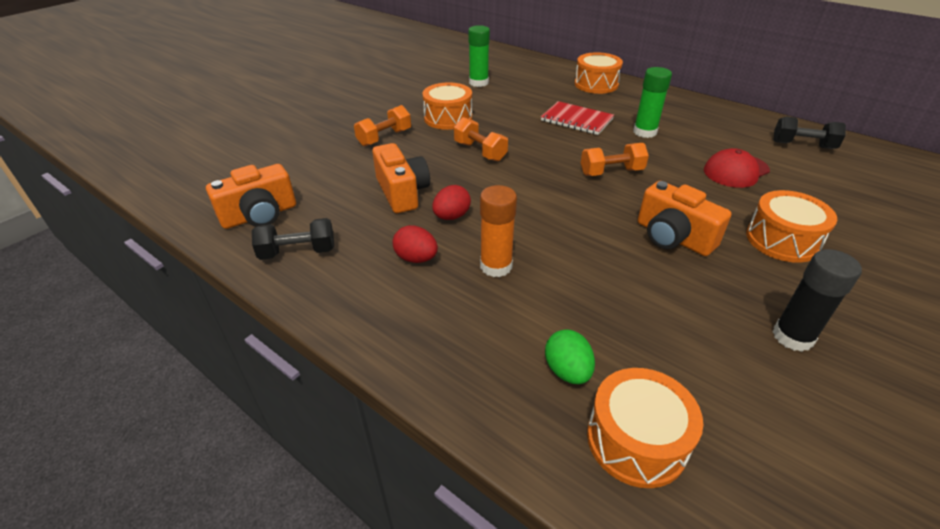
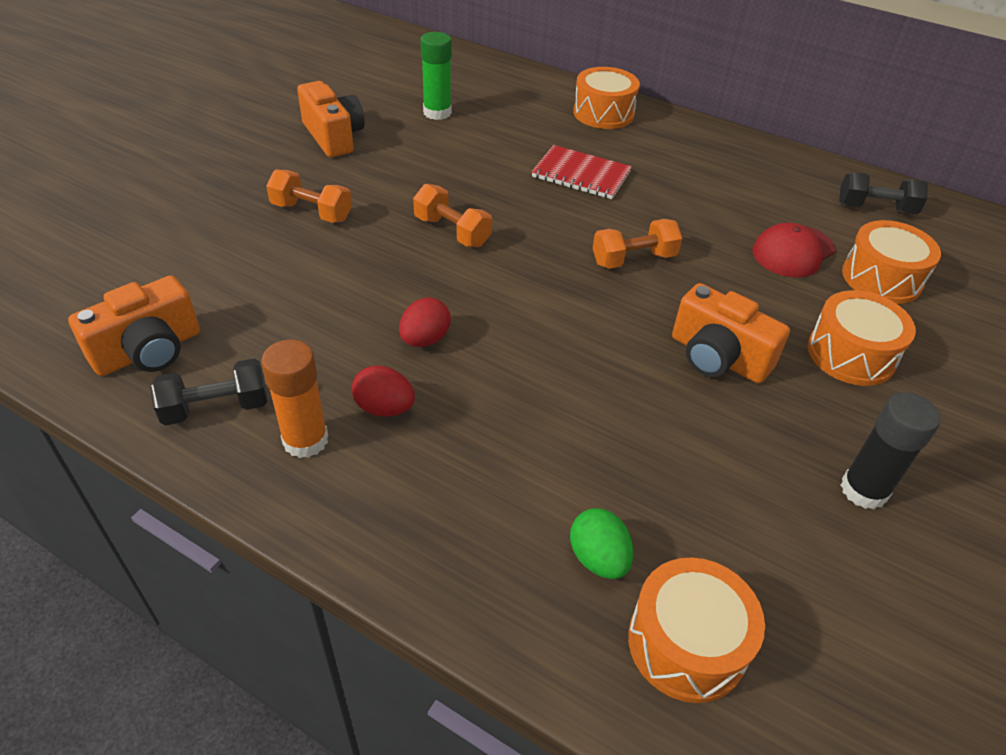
camera: 10 degrees left, 5 degrees up
(384, 138) = (312, 212): orange dumbbell -> orange dumbbell turned 75 degrees clockwise
(402, 192) = (350, 304): orange camera -> orange camera (333, 137)
(448, 118) = (400, 175): orange drum -> orange drum (881, 278)
(496, 266) = (493, 413): orange glue stick -> orange glue stick (305, 440)
(644, 132) = (674, 193): green glue stick -> none

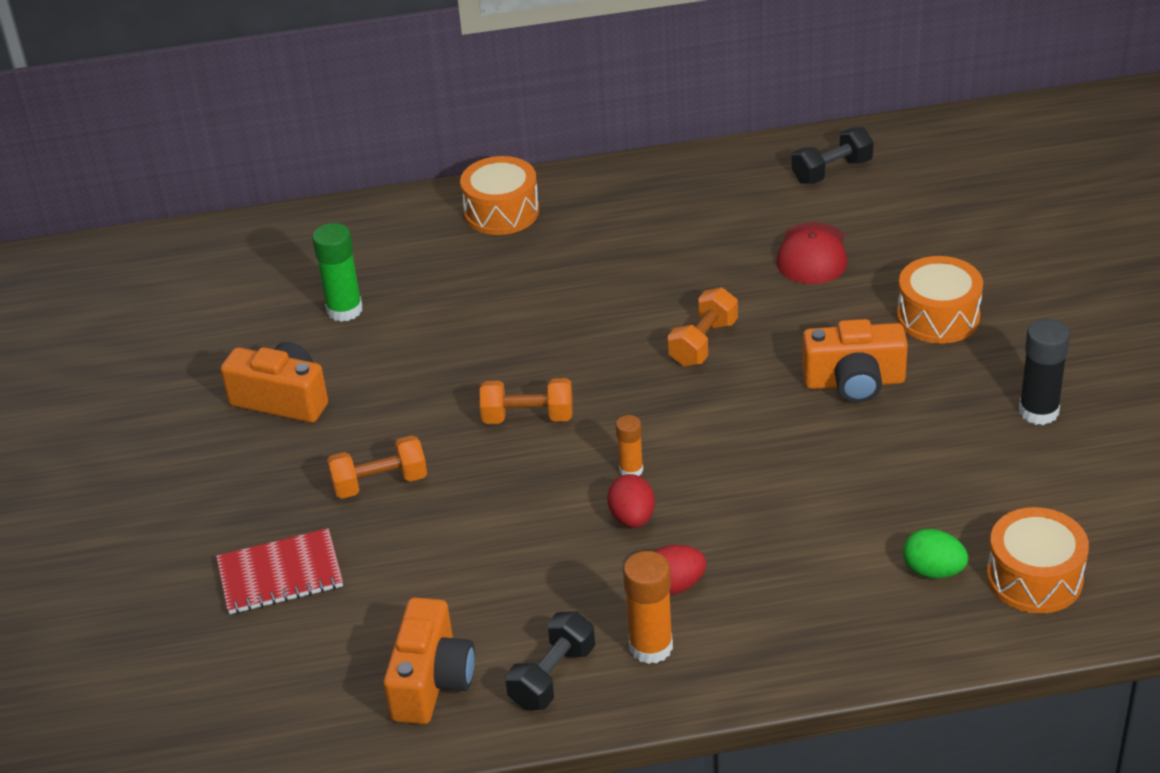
camera: 35 degrees left, 5 degrees down
(469, 307) = (631, 470): none -> orange glue stick
(581, 175) = (564, 291): red notebook -> red notebook (280, 575)
(881, 278) = (898, 236): orange drum -> none

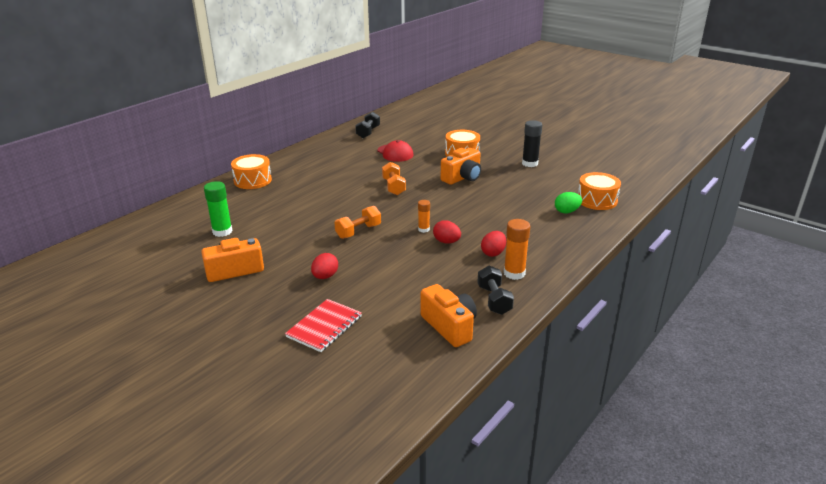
camera: 45 degrees left, 10 degrees down
(380, 483) = (325, 276): orange dumbbell -> red egg

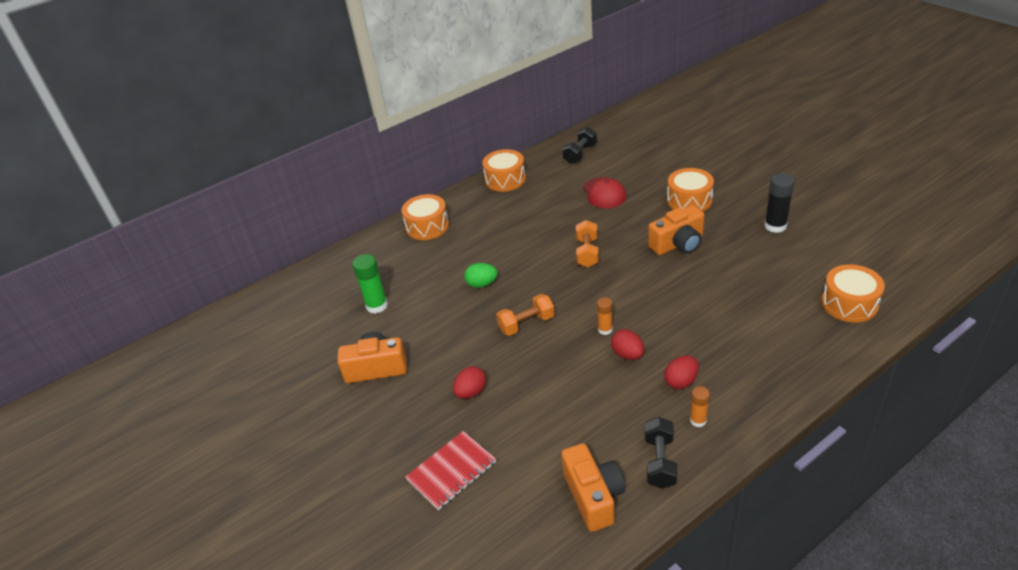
camera: 20 degrees right, 10 degrees up
(311, 149) = (505, 179): none -> orange drum
(514, 273) = (698, 420): orange glue stick -> orange glue stick, size x0.60
(567, 211) = (800, 320): green egg -> green egg (482, 284)

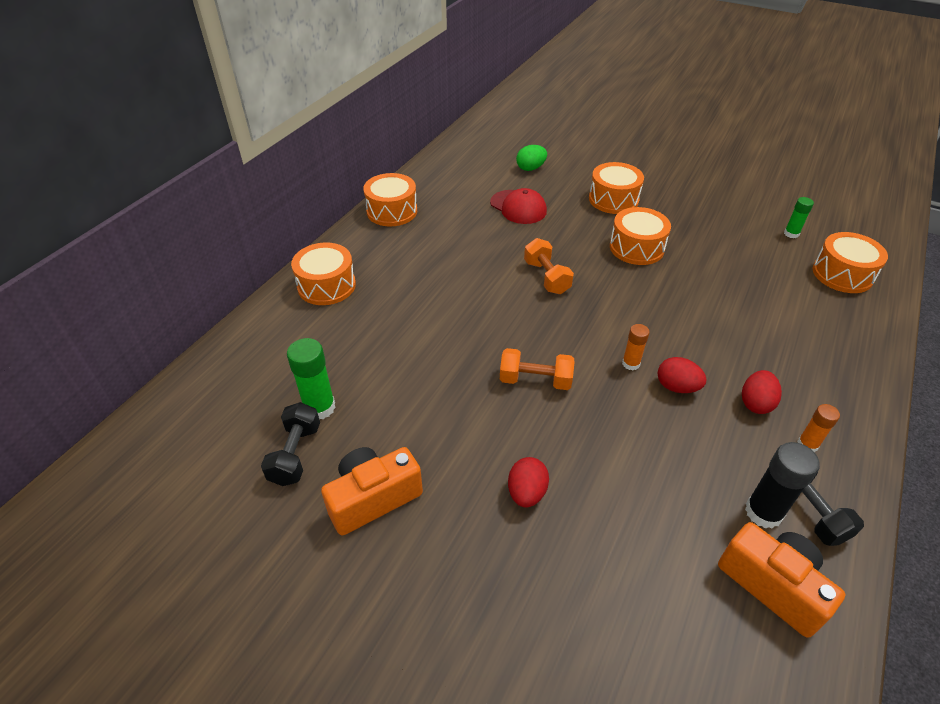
camera: 30 degrees left, 5 degrees up
(451, 471) = (576, 619): red notebook -> none
(482, 284) = (446, 344): green egg -> green egg (530, 168)
(526, 324) = (535, 380): orange dumbbell -> orange dumbbell turned 60 degrees clockwise
(580, 154) = (461, 169): black dumbbell -> black dumbbell (295, 454)
(678, 244) = (636, 248): orange camera -> orange drum
(775, 226) = (715, 210): black glue stick -> black glue stick (763, 512)
(831, 259) = (791, 234): none -> green glue stick

